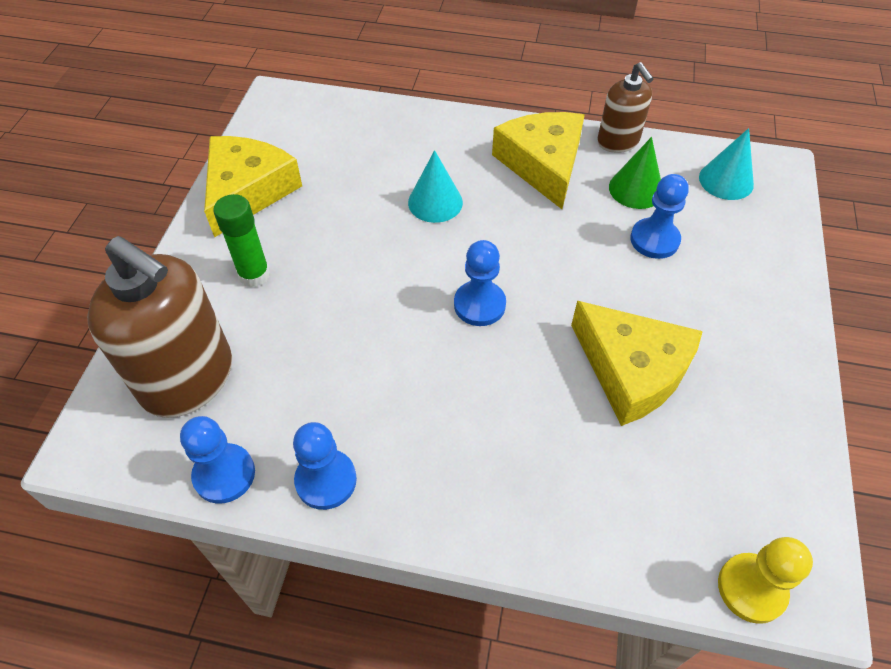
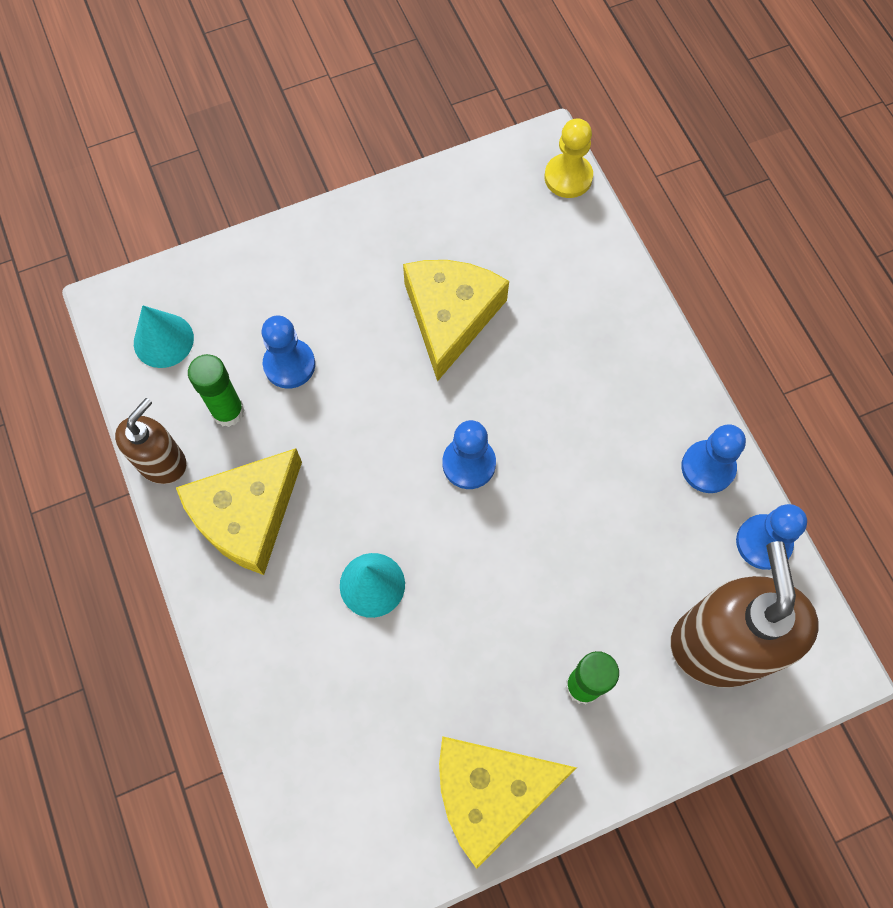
camera: 125 degrees left, 15 degrees up
(636, 189) = (228, 411): green cone -> green glue stick

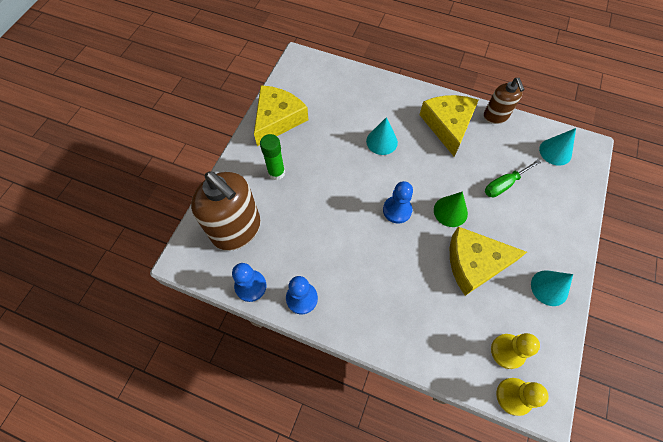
camera: 135 degrees right, 5 degrees down
(228, 411) = (500, 150): green glue stick -> none
(289, 364) = (504, 184): blue pawn -> green screwdriver
(400, 221) = (549, 288): none -> turquoise cone
(402, 397) = (450, 211): none -> green cone
(450, 316) = (475, 263): yellow cheese -> yellow cheese turned 120 degrees clockwise
(525, 212) = (507, 351): none -> yellow pawn

